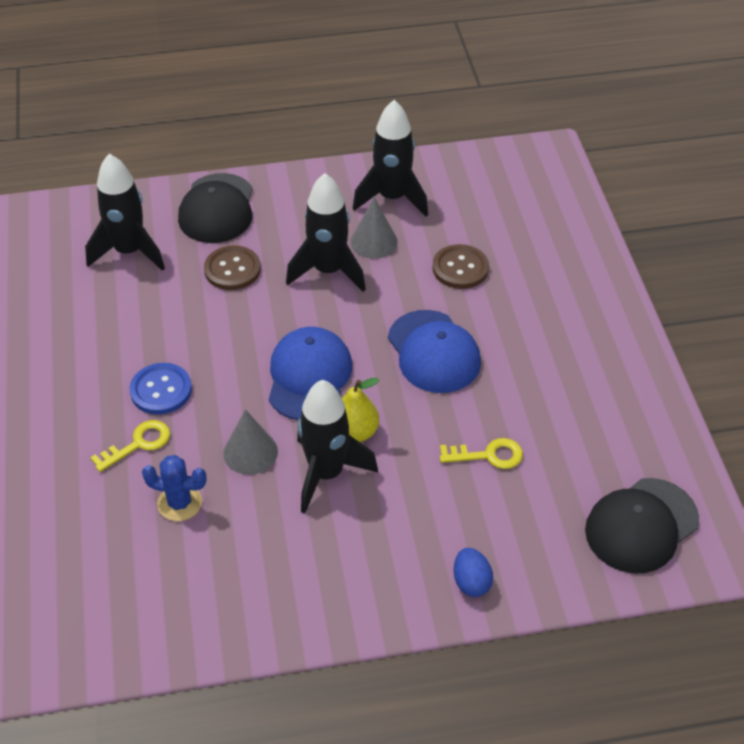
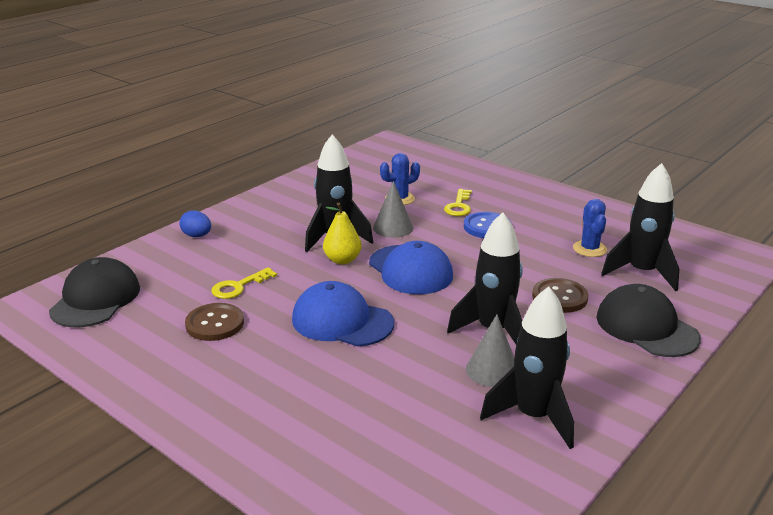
camera: 140 degrees right, 20 degrees down
(122, 301) = (589, 249): none -> blue cactus
(460, 268) = (391, 389): brown button -> brown button (215, 324)

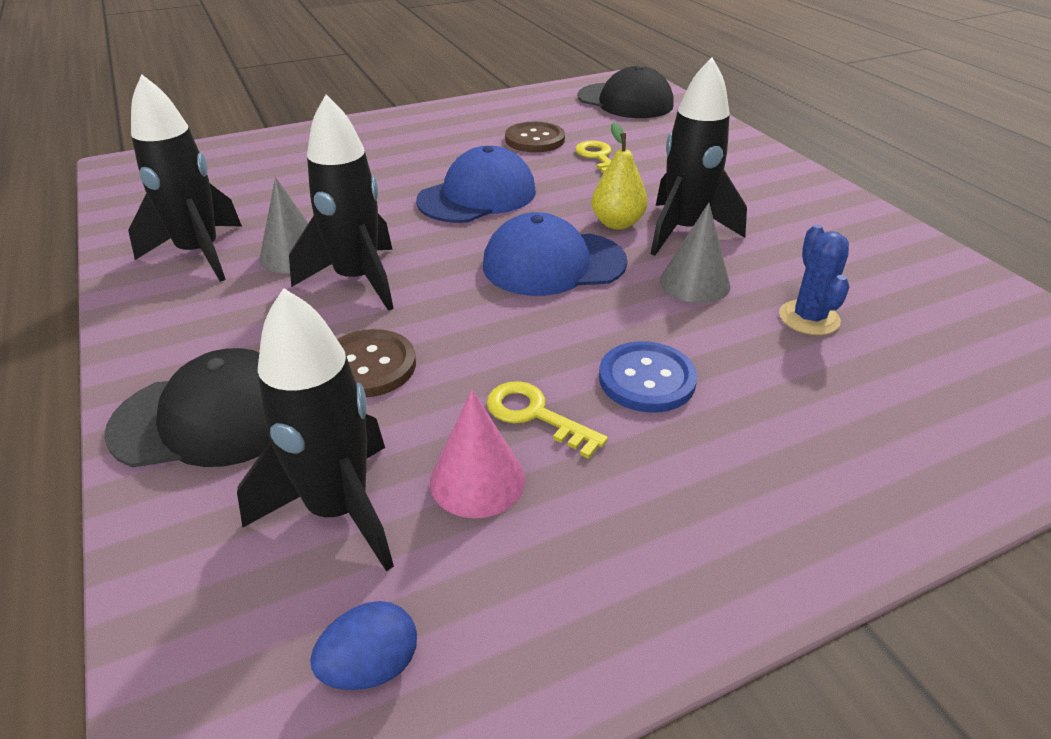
camera: 115 degrees right, 10 degrees up
(197, 236) = (739, 152): blue egg -> blue egg (371, 666)
(459, 206) = (753, 376): yellow key -> yellow key (535, 415)
(589, 249) = (477, 480): blue cactus -> pink cone

